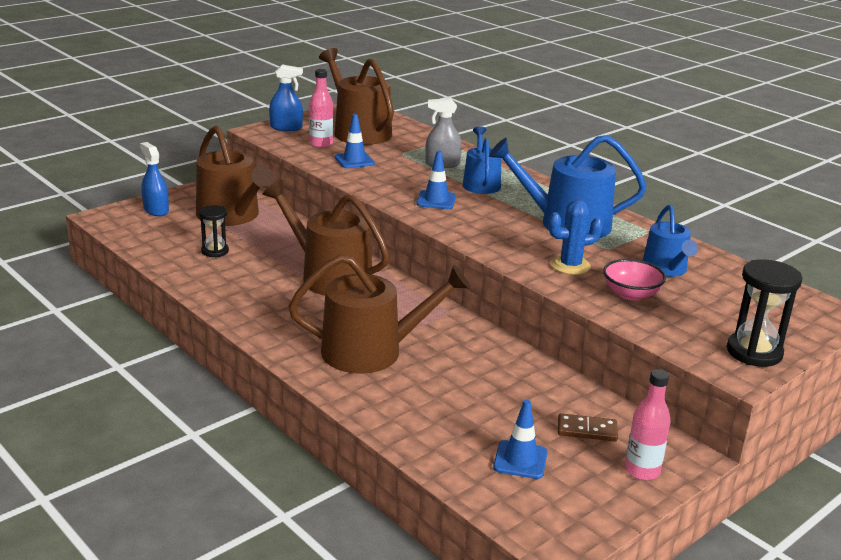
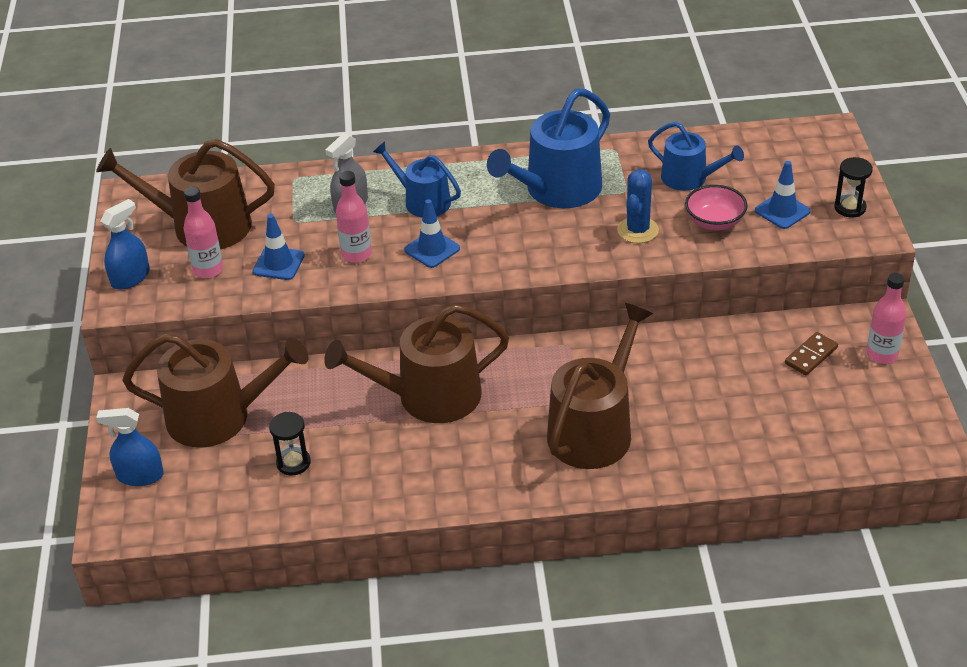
camera: 50 degrees left, 15 degrees up
(396, 179) = (356, 254): none -> pink bottle
(520, 460) = (823, 415): blue traffic cone -> blue traffic cone (782, 211)
(754, 352) = (850, 208): black hourglass -> black hourglass, size x0.63

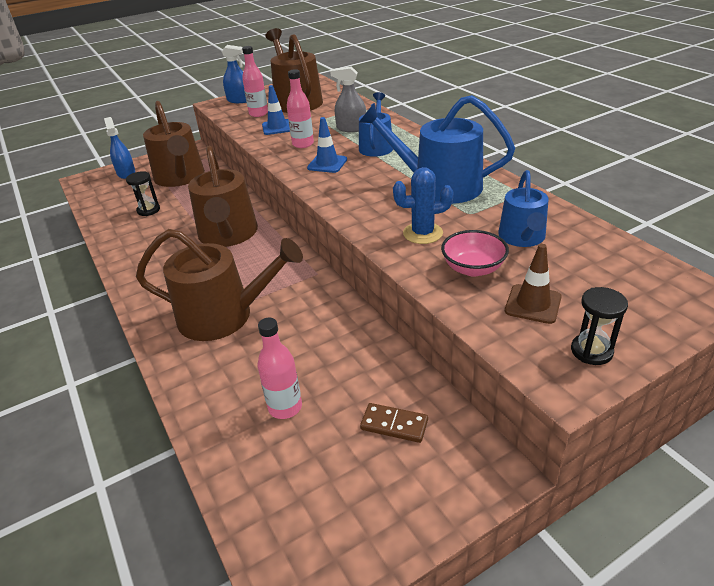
camera: 65 degrees right, 5 degrees down
(429, 396) = (228, 235): brown watering can -> brown watering can turned 150 degrees counterclockwise
(782, 211) = (533, 304): blue traffic cone -> brown traffic cone
(882, 354) = (436, 488): pink bottle -> pink bottle (285, 407)

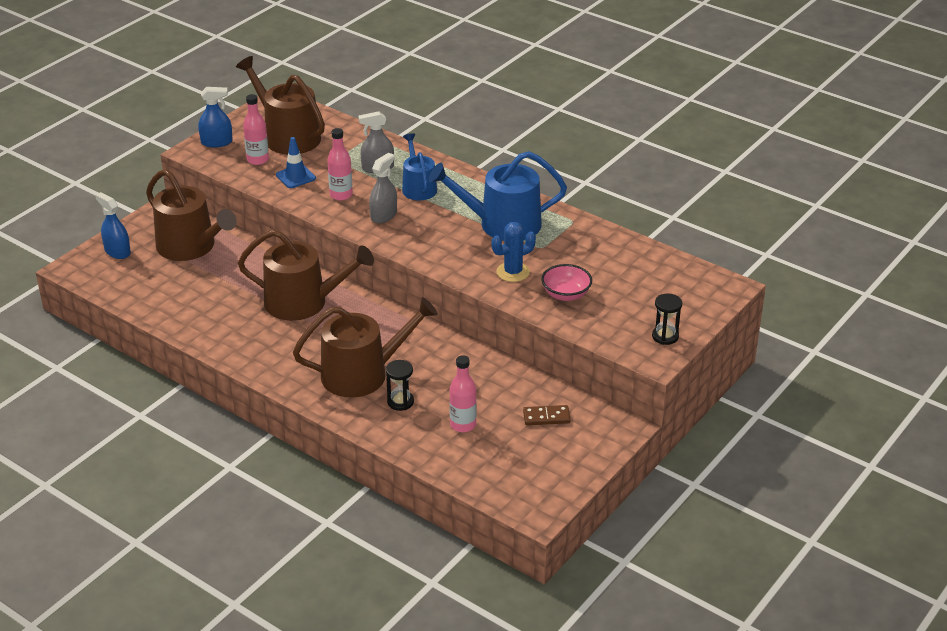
camera: 25 degrees left, 0 degrees up
(148, 210) = (192, 291): black hourglass -> black hourglass (400, 402)
(228, 235) = (303, 302): brown watering can -> brown watering can turned 45 degrees counterclockwise
(327, 164) = (383, 215): blue traffic cone -> grey spray bottle
(522, 237) = (591, 262): blue watering can -> none
(533, 304) = (618, 313): brown traffic cone -> none

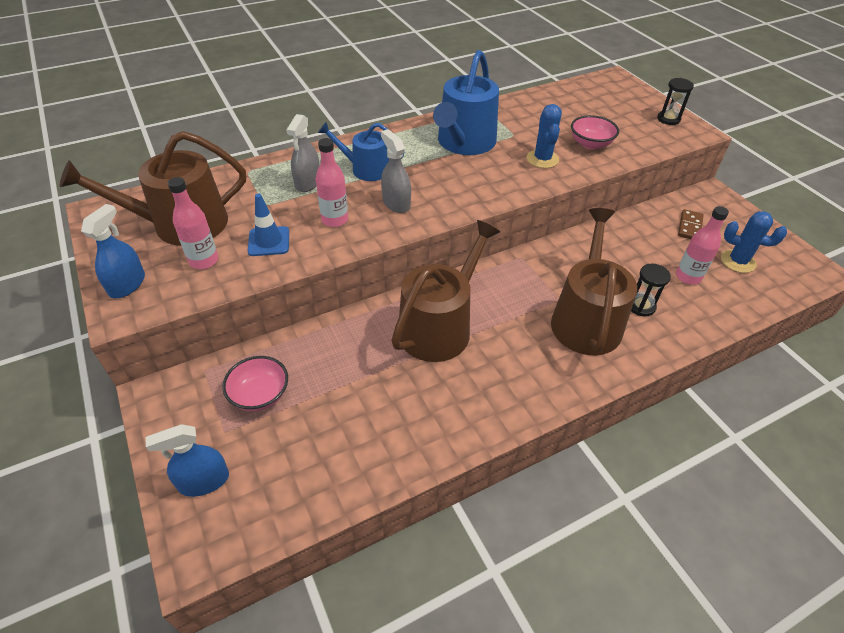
camera: 65 degrees left, 10 degrees up
(191, 247) = (260, 395): brown watering can -> pink bowl
(512, 455) = (738, 261): none -> blue cactus

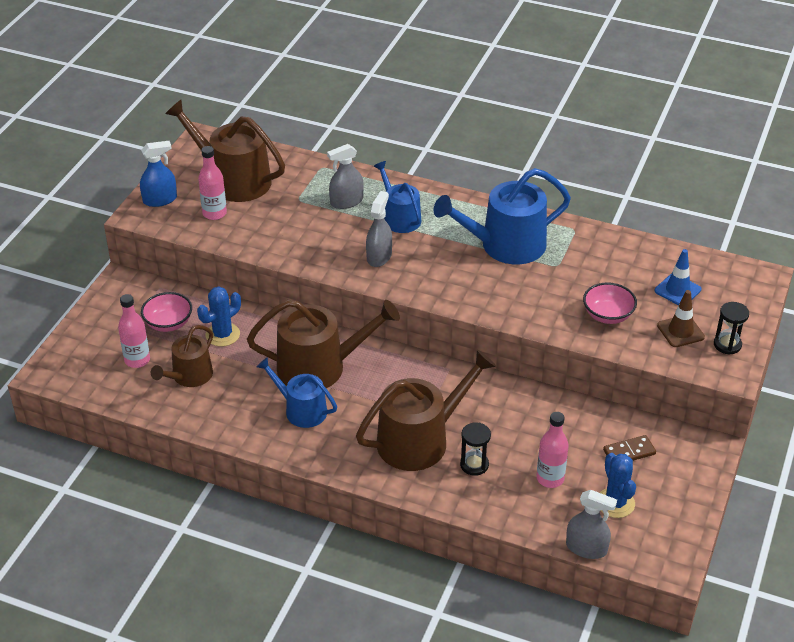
camera: 50 degrees right, 5 degrees down
(204, 481) = (90, 343): blue spray bottle -> none
(269, 241) = (265, 227): blue traffic cone -> blue traffic cone (677, 290)
(335, 220) = (323, 240): pink bottle -> pink bottle (137, 360)
(349, 425) = (189, 376): none -> brown watering can
(479, 370) = (301, 410): none -> blue watering can
(542, 159) = (542, 299): blue cactus -> blue cactus (222, 335)
(637, 127) = (680, 331): none -> brown traffic cone
(777, 301) = (586, 548): none -> grey spray bottle

